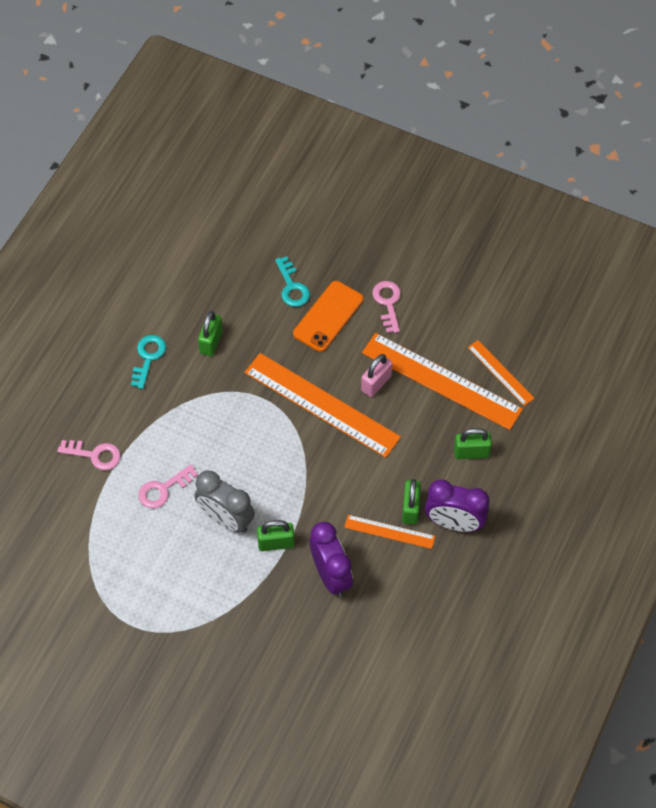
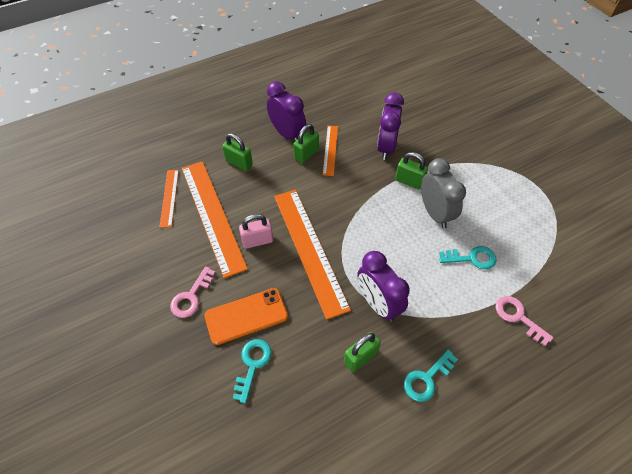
camera: 145 degrees left, 5 degrees down
(163, 489) = (472, 258): pink key -> turquoise key
(224, 393) = (378, 304): none -> purple clock
(389, 532) = (330, 150): orange ruler -> orange ruler turned 45 degrees clockwise

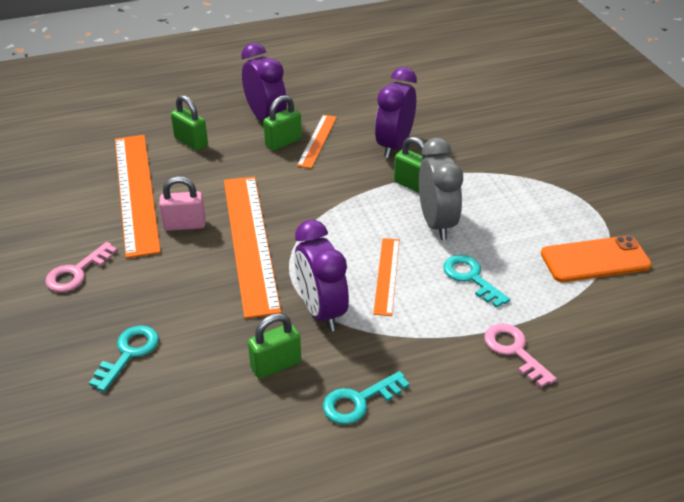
camera: 10 degrees right, 15 degrees down
(169, 197) = (88, 168): orange ruler -> orange ruler (386, 275)
(246, 316) = (140, 301): orange phone -> orange phone (595, 259)
(472, 258) = (471, 278): turquoise key -> turquoise key turned 135 degrees counterclockwise

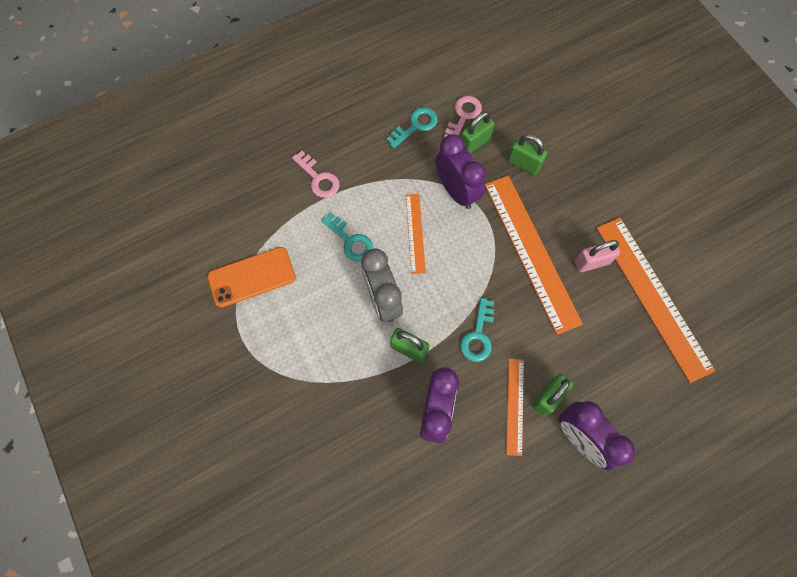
camera: 170 degrees right, 30 degrees up
(77, 272) = (648, 198): pink key -> pink key (463, 116)
(129, 353) = (573, 137): turquoise key -> turquoise key (478, 335)
(191, 142) = (639, 381): green padlock -> green padlock (524, 164)

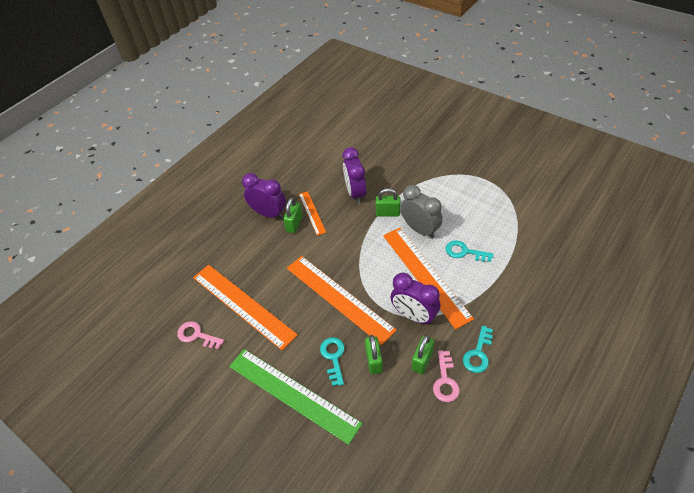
camera: 160 degrees right, 20 degrees down
(252, 277) = (508, 208): orange phone -> none
(318, 178) = (518, 280): pink key -> pink key (197, 335)
(415, 233) = (425, 275): orange ruler -> orange ruler, size x1.97
(478, 335) = (350, 236): turquoise key -> turquoise key (333, 357)
(524, 164) = (374, 361): green padlock -> green padlock turned 75 degrees clockwise
(591, 262) = (293, 309): pink padlock -> none
(620, 168) = (293, 394): none -> green ruler

